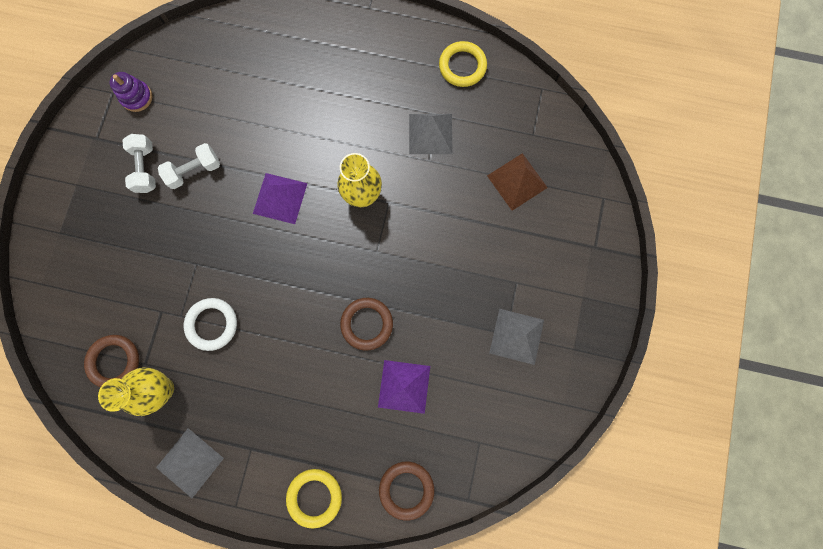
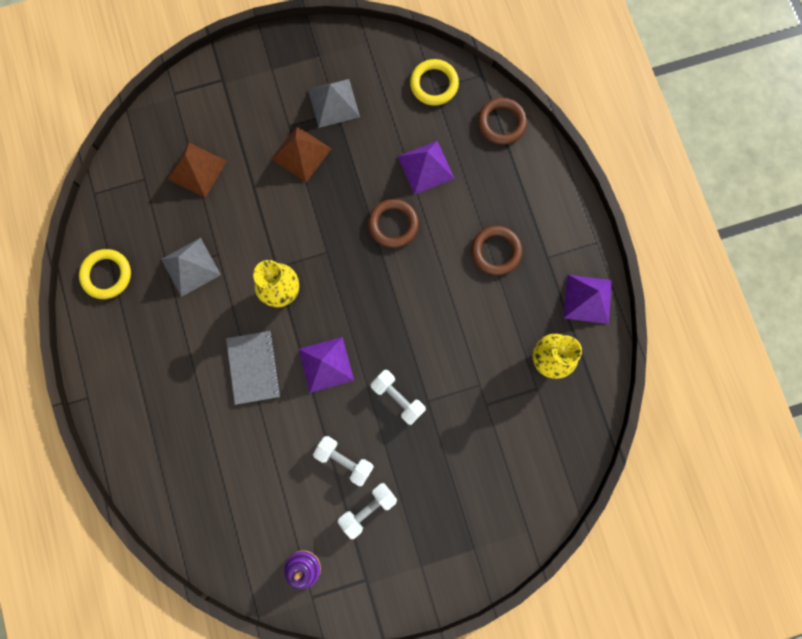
camera: 120 degrees left, 0 degrees up
(114, 361) = (550, 416): brown ring -> brown ring (496, 251)
(190, 462) = (587, 299): grey pyramid -> purple pyramid
(212, 324) = (470, 352): white ring -> none
(215, 241) = (398, 398): none -> white dumbbell
(314, 140) = (253, 367): none -> grey notebook
(314, 496) = (550, 187): yellow ring -> yellow ring (434, 84)
(482, 279) = (301, 153): none -> brown pyramid

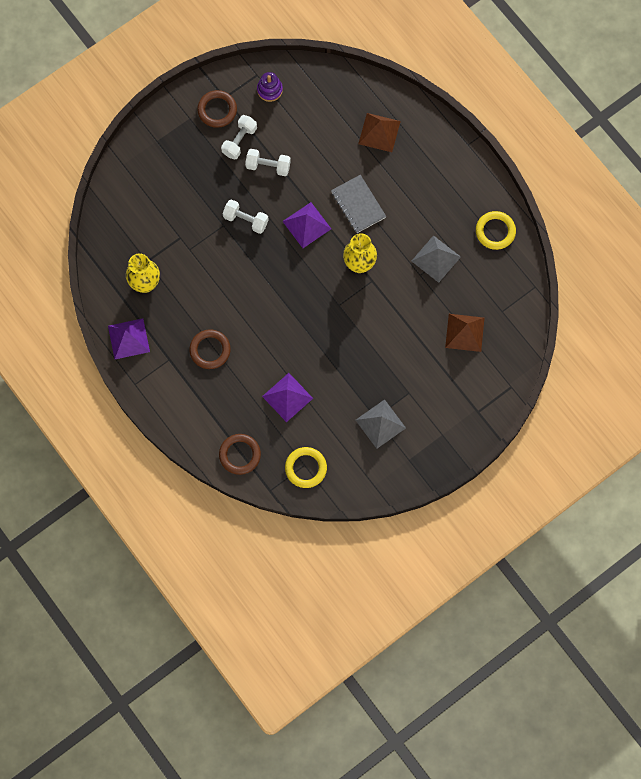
camera: 160 degrees right, 5 degrees down
(301, 153) = (389, 373): brown pyramid -> brown pyramid (379, 132)
(393, 224) = (296, 343): brown ring -> brown ring (217, 110)

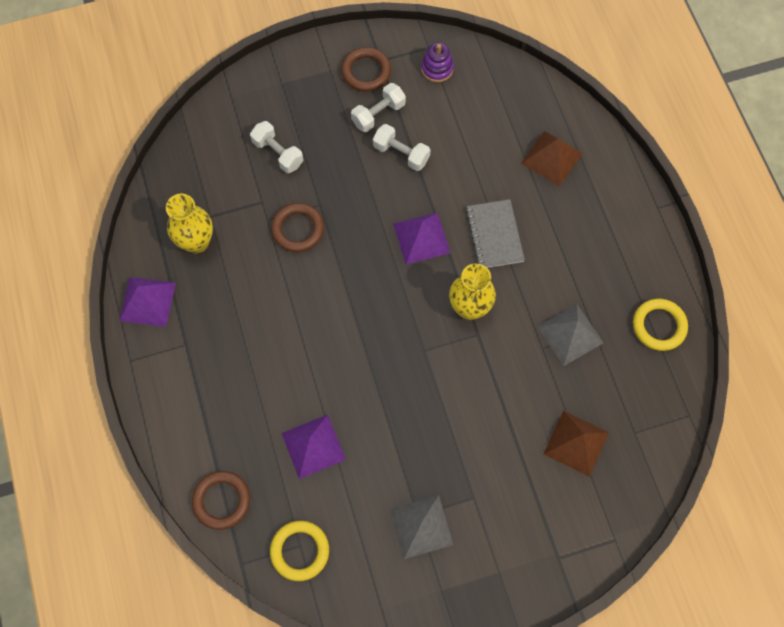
camera: 20 degrees right, 5 degrees down
(210, 350) = (240, 350): brown ring -> brown ring (298, 229)
(246, 220) = (349, 207): white dumbbell -> white dumbbell (278, 153)

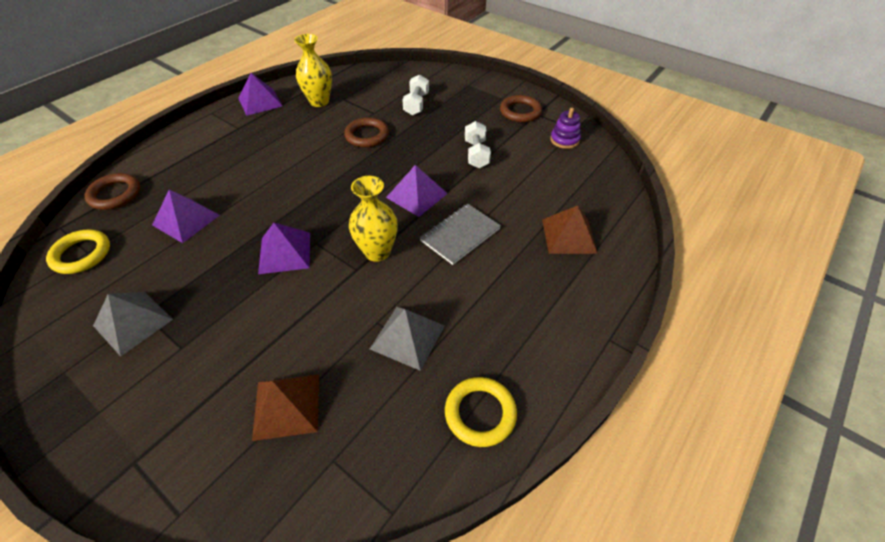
camera: 55 degrees right, 20 degrees down
(378, 114) = (495, 130): white dumbbell -> none
(419, 380) = (285, 252): none -> purple pyramid

